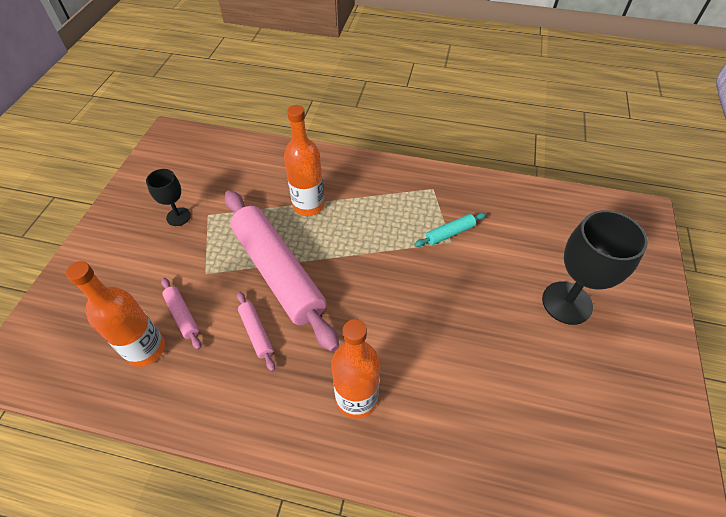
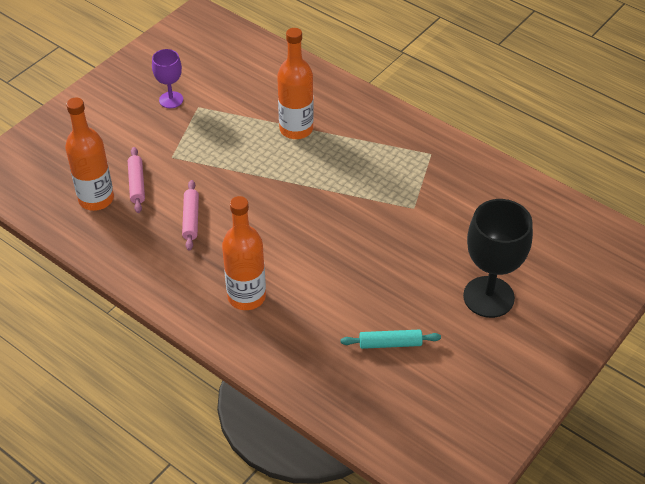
camera: 25 degrees right, 5 degrees down
(178, 217) = (171, 100): black goblet -> purple goblet
(278, 272) = (235, 178): pink rolling pin -> none
(450, 233) = (418, 200): turquoise rolling pin -> turquoise rolling pin (390, 343)

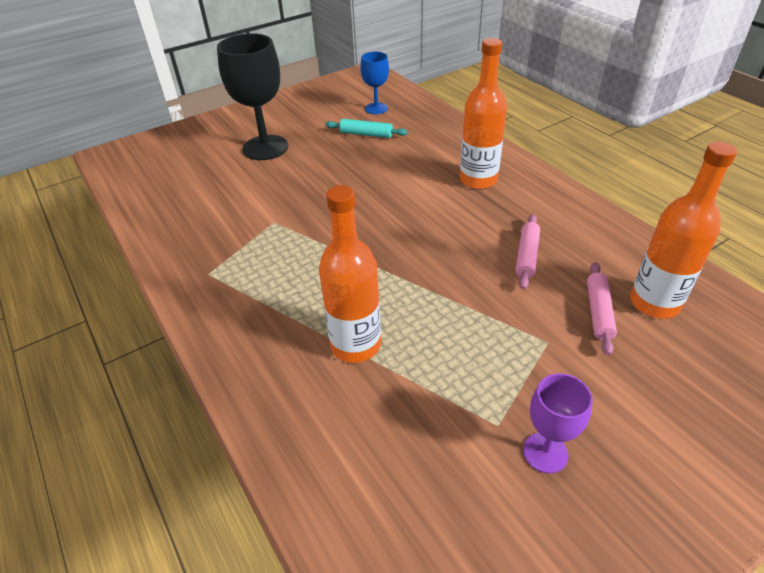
camera: 160 degrees left, 5 degrees down
(402, 398) = (376, 108): none -> blue goblet

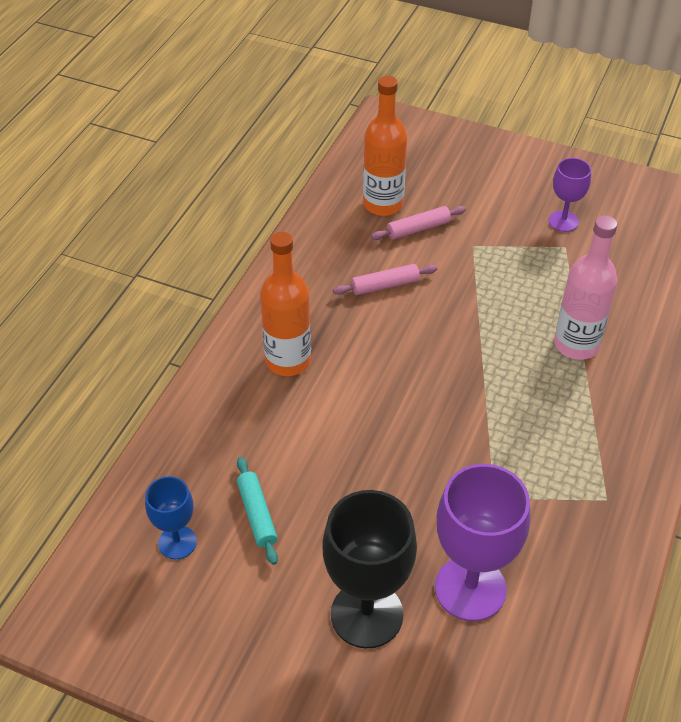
camera: 125 degrees left, 5 degrees up
(232, 186) = (470, 588): none -> purple goblet
(356, 345) = (576, 345): orange bottle -> pink bottle

